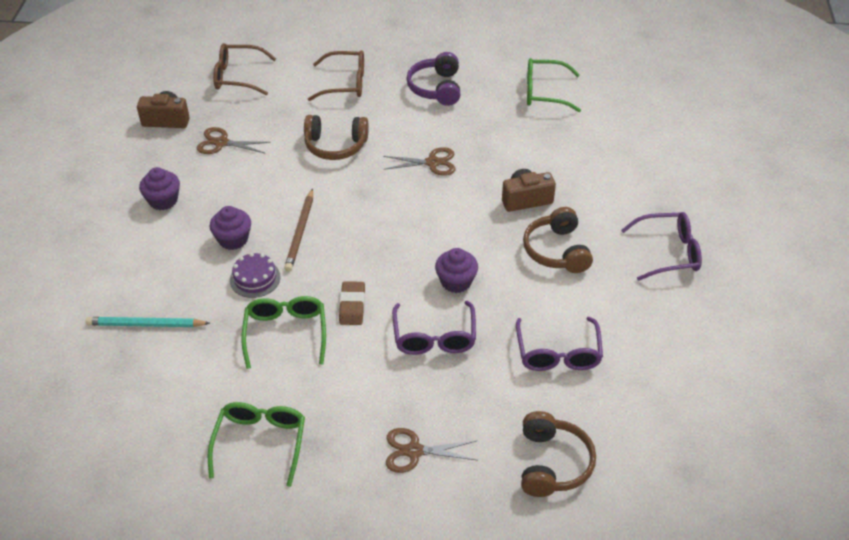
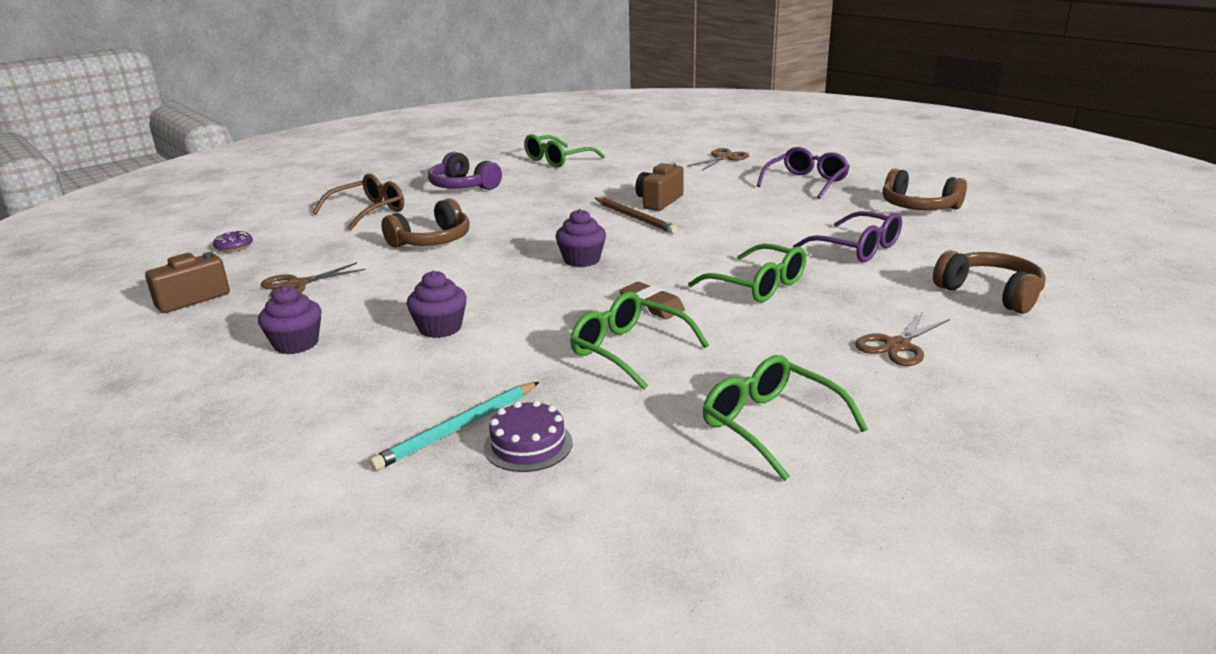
camera: 45 degrees left, 20 degrees down
(237, 76) = (234, 247): brown glasses -> purple donut
(255, 278) = (519, 337): purple cake -> purple cake (528, 445)
(300, 232) = (504, 293): brown pencil -> brown pencil (635, 218)
(432, 163) = (544, 215): brown scissors -> brown scissors (724, 158)
(434, 337) = (758, 286): purple glasses -> green glasses
(456, 281) = (704, 254): purple cupcake -> purple cupcake (582, 260)
(557, 251) = (737, 211): brown headphones -> brown headphones (918, 207)

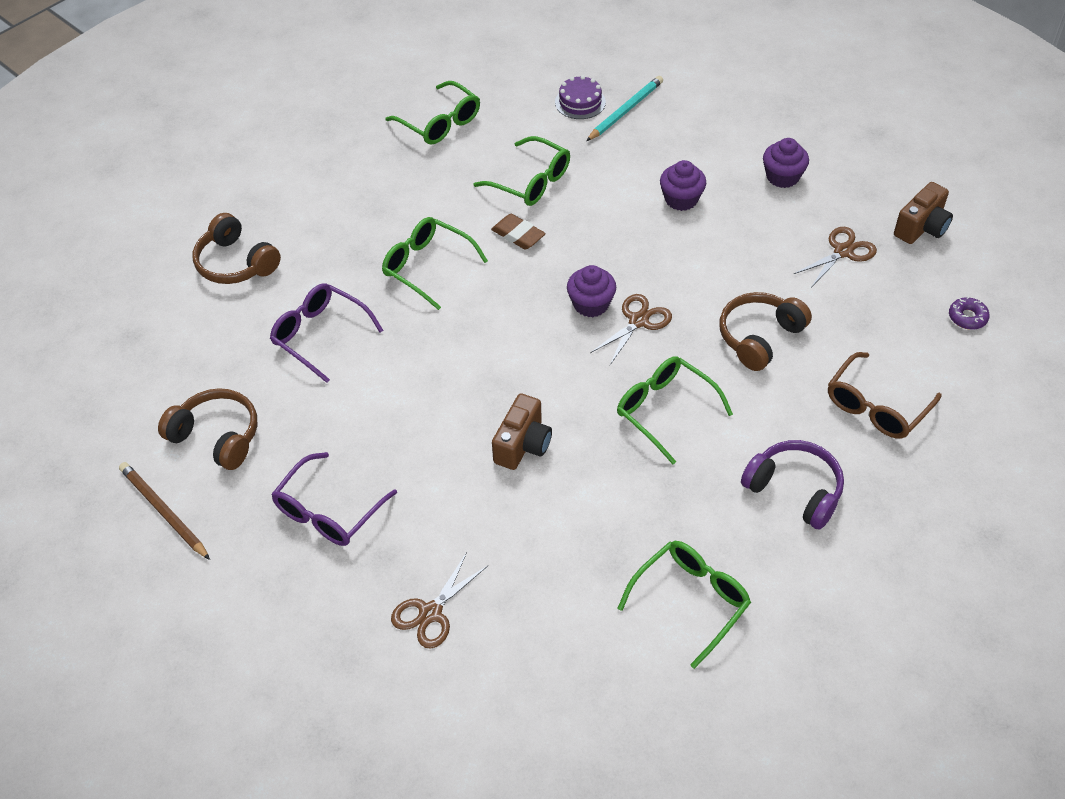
camera: 175 degrees right, 25 degrees up
(539, 212) = (665, 410): none -> green glasses
(635, 218) = (548, 398): brown pencil -> brown pencil (163, 512)
(897, 346) = (338, 195): brown scissors -> brown scissors (638, 321)

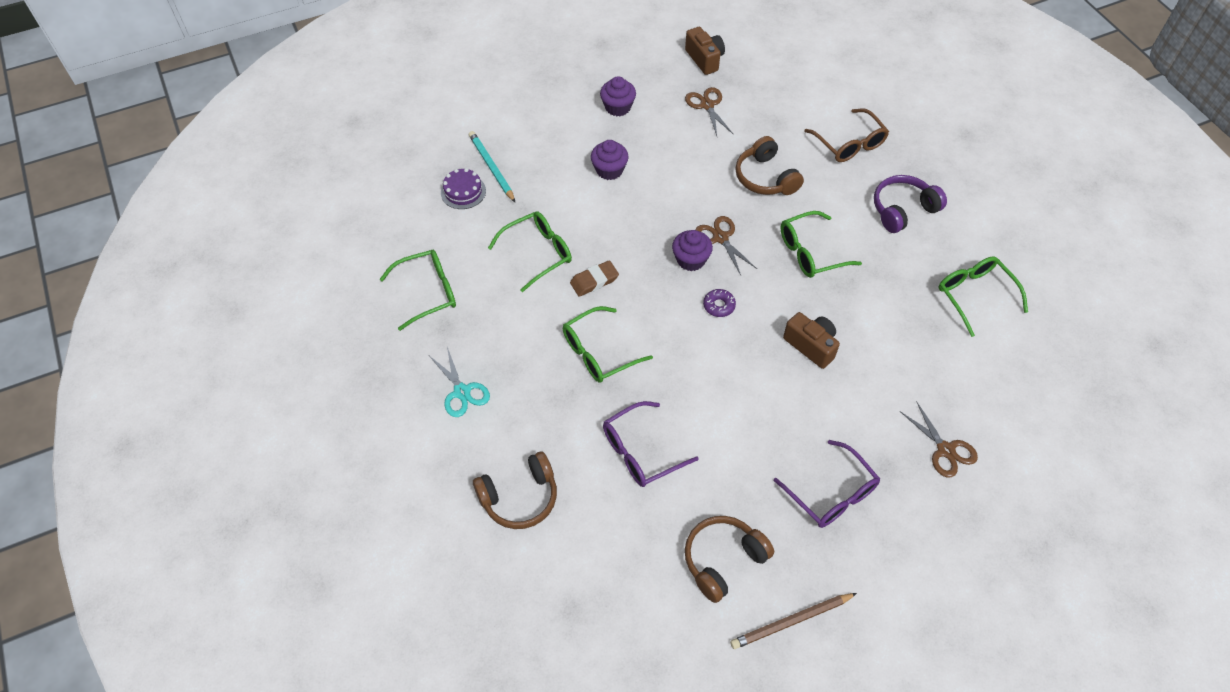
camera: 70 degrees left, 5 degrees up
(336, 185) = (462, 392): none -> turquoise scissors
(967, 317) = (793, 72): purple donut -> purple donut (719, 306)

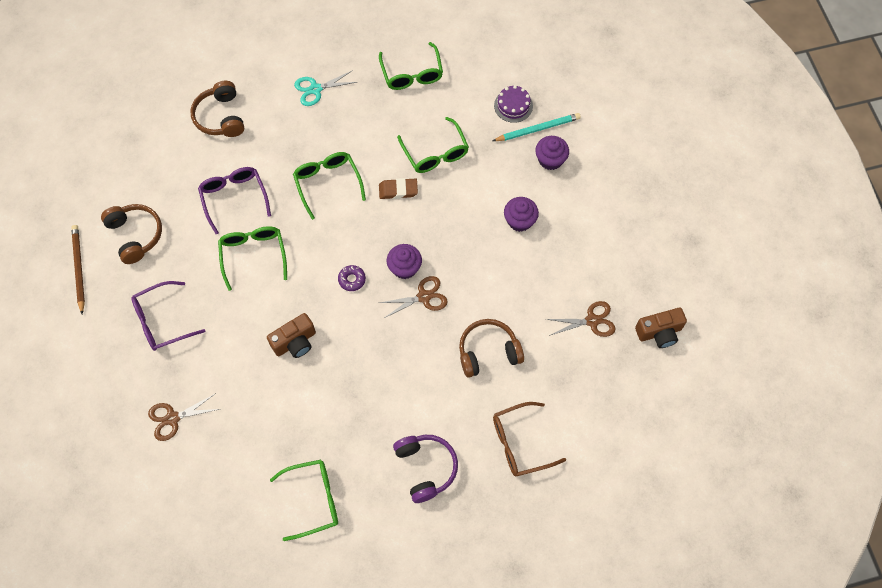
camera: 100 degrees right, 10 degrees up
(594, 281) = (398, 190): brown eraser -> brown eraser turned 75 degrees counterclockwise
(618, 107) = (599, 240): purple cupcake -> purple cupcake (550, 160)
(810, 252) = (392, 368): green glasses -> green glasses (253, 255)

